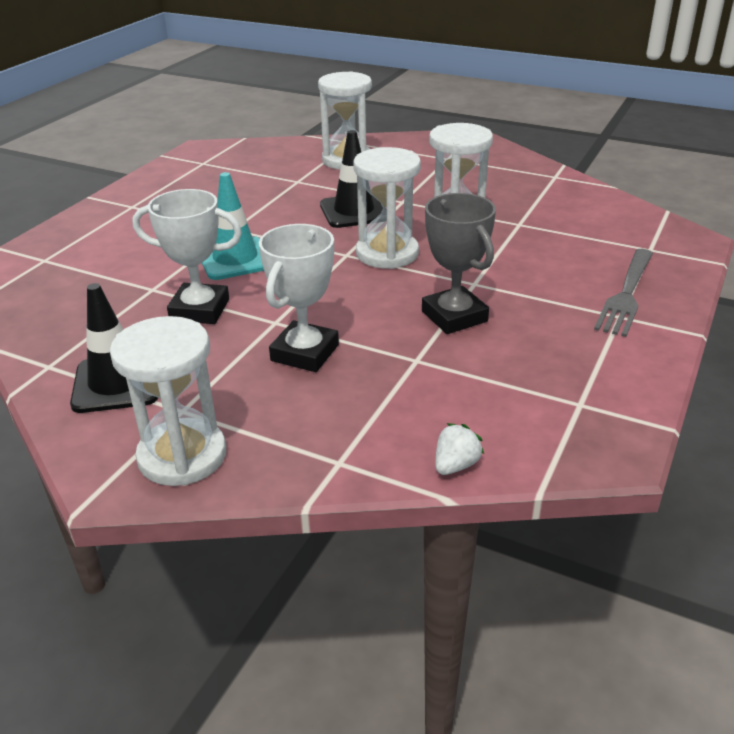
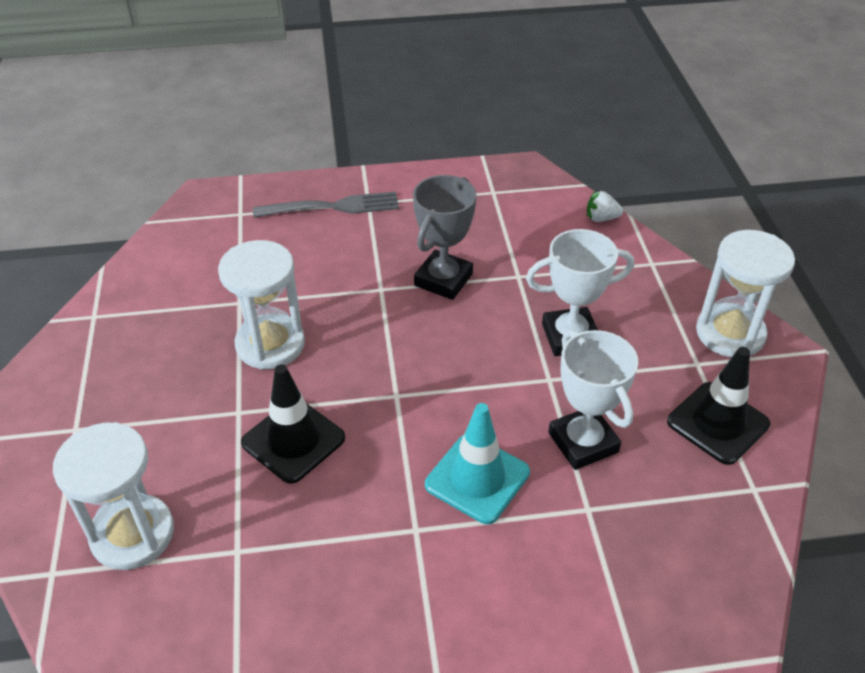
camera: 125 degrees left, 10 degrees up
(387, 253) = (371, 366): white hourglass -> none

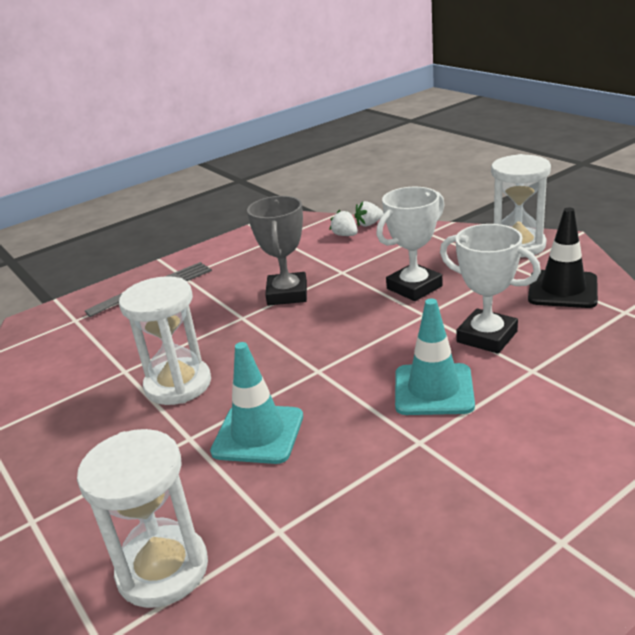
camera: 25 degrees left, 15 degrees down
(293, 440) = (258, 434): black traffic cone -> turquoise traffic cone
(563, 223) = (345, 235): none -> white strawberry

